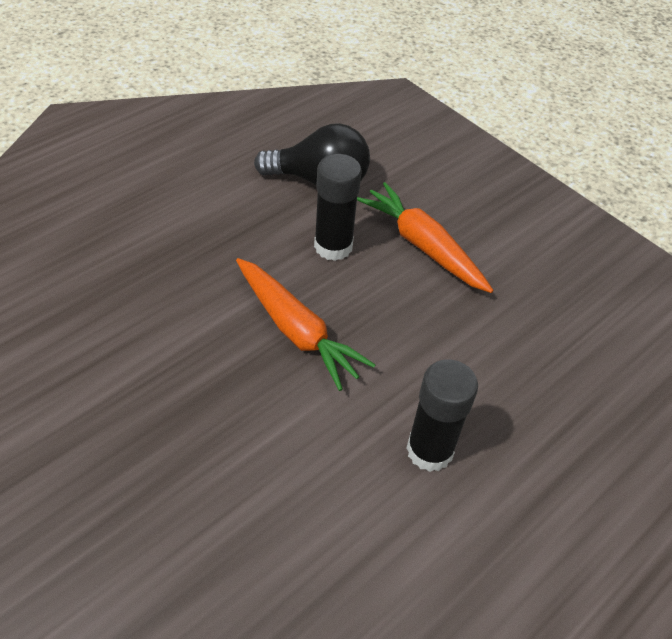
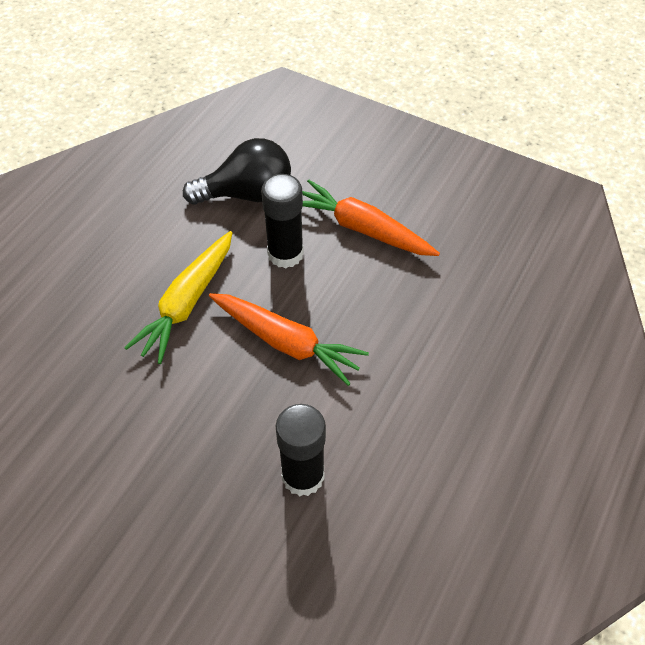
camera: 15 degrees left, 5 degrees up
(215, 263) = (187, 303): none -> yellow carrot
(429, 450) = (439, 411): black glue stick -> black glue stick (303, 476)

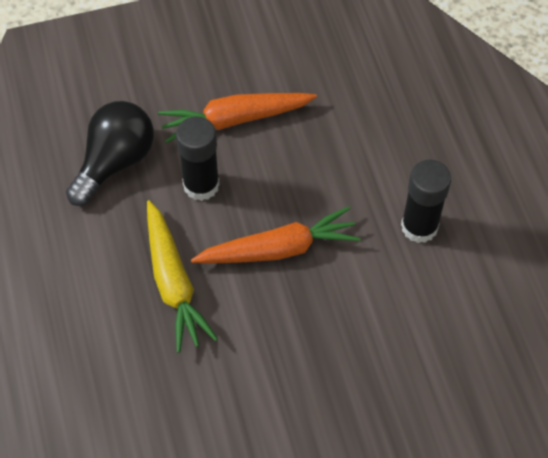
camera: 45 degrees left, 5 degrees up
(303, 476) = (392, 326): black glue stick -> black glue stick (419, 227)

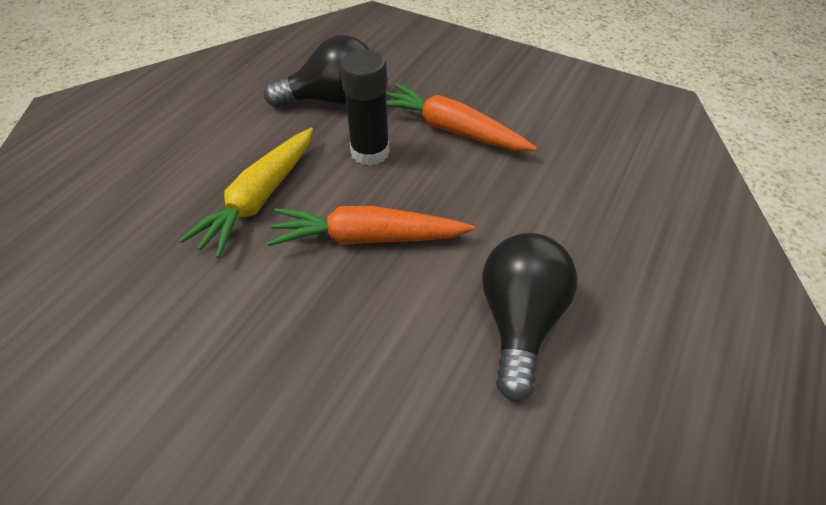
camera: 45 degrees right, 10 degrees down
(278, 249) = (368, 238): orange carrot -> orange carrot turned 150 degrees clockwise
(419, 227) = (520, 322): black glue stick -> black light bulb

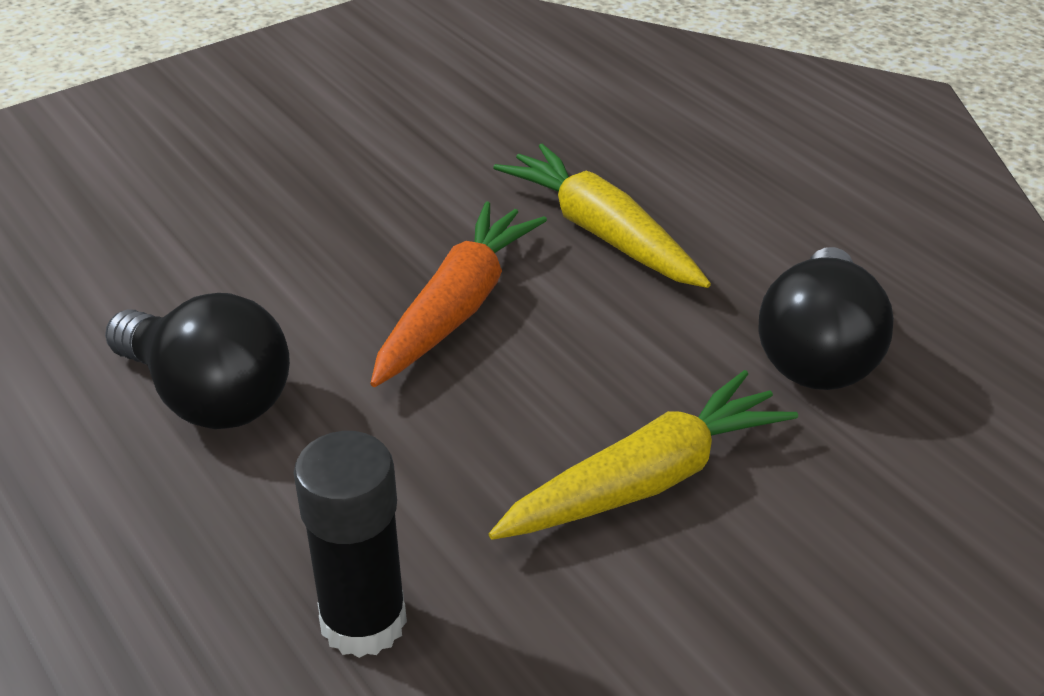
camera: 115 degrees right, 10 degrees down
(370, 152) = (641, 359): black glue stick -> black glue stick (363, 621)
(452, 130) = (646, 480): orange carrot -> yellow carrot

